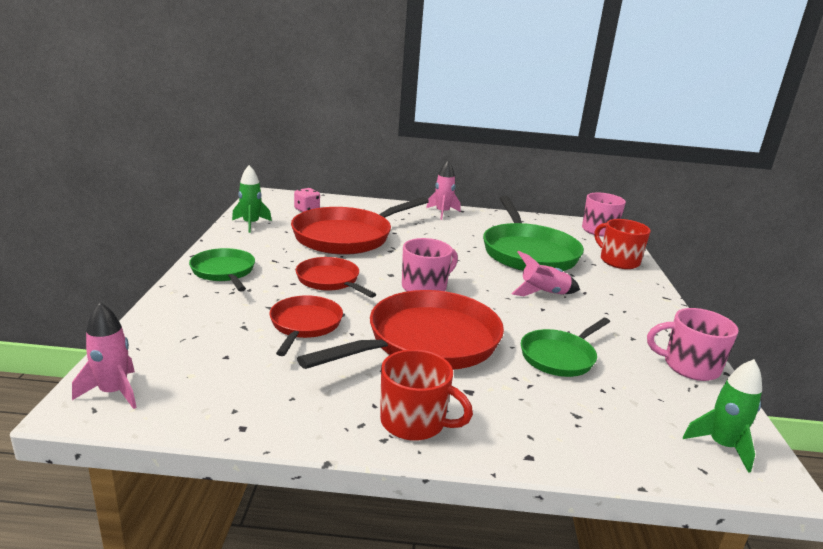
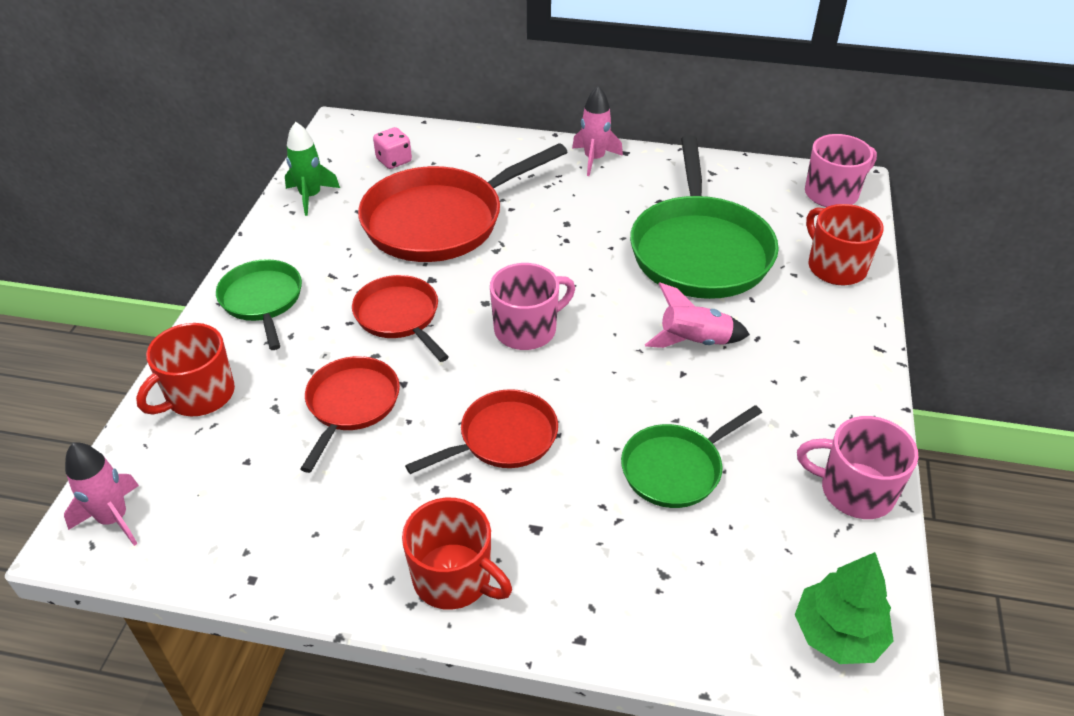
camera: 10 degrees right, 20 degrees up
(181, 320) = (199, 395): none -> red mug
(426, 342) = (503, 438): red pan -> red pan, size x0.55
(721, 446) = (838, 634): green rocket -> green tree

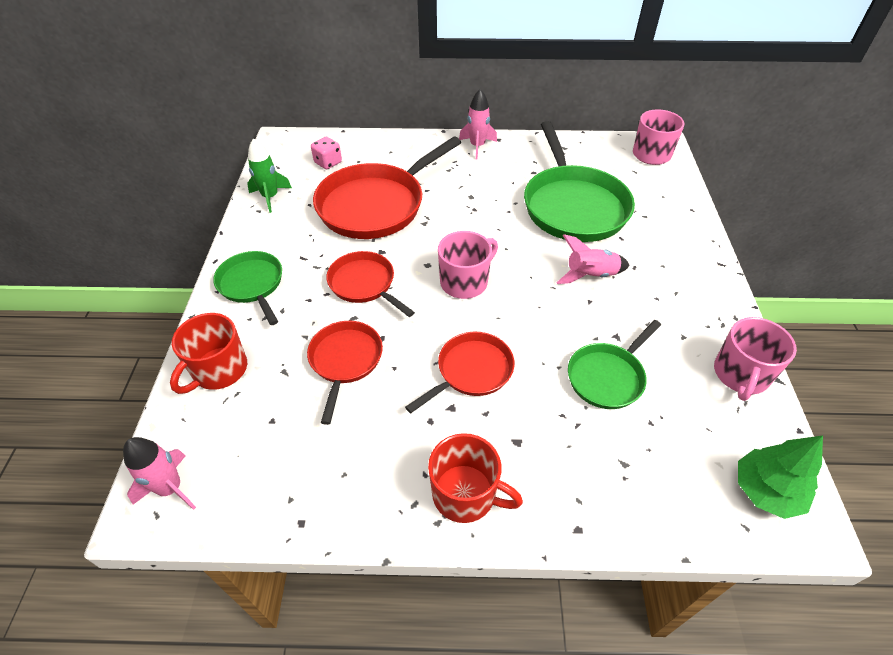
camera: 10 degrees left, 5 degrees up
(835, 267) = (671, 207): red mug -> none
(855, 491) = (740, 375): pink mug -> pink mug turned 75 degrees counterclockwise

